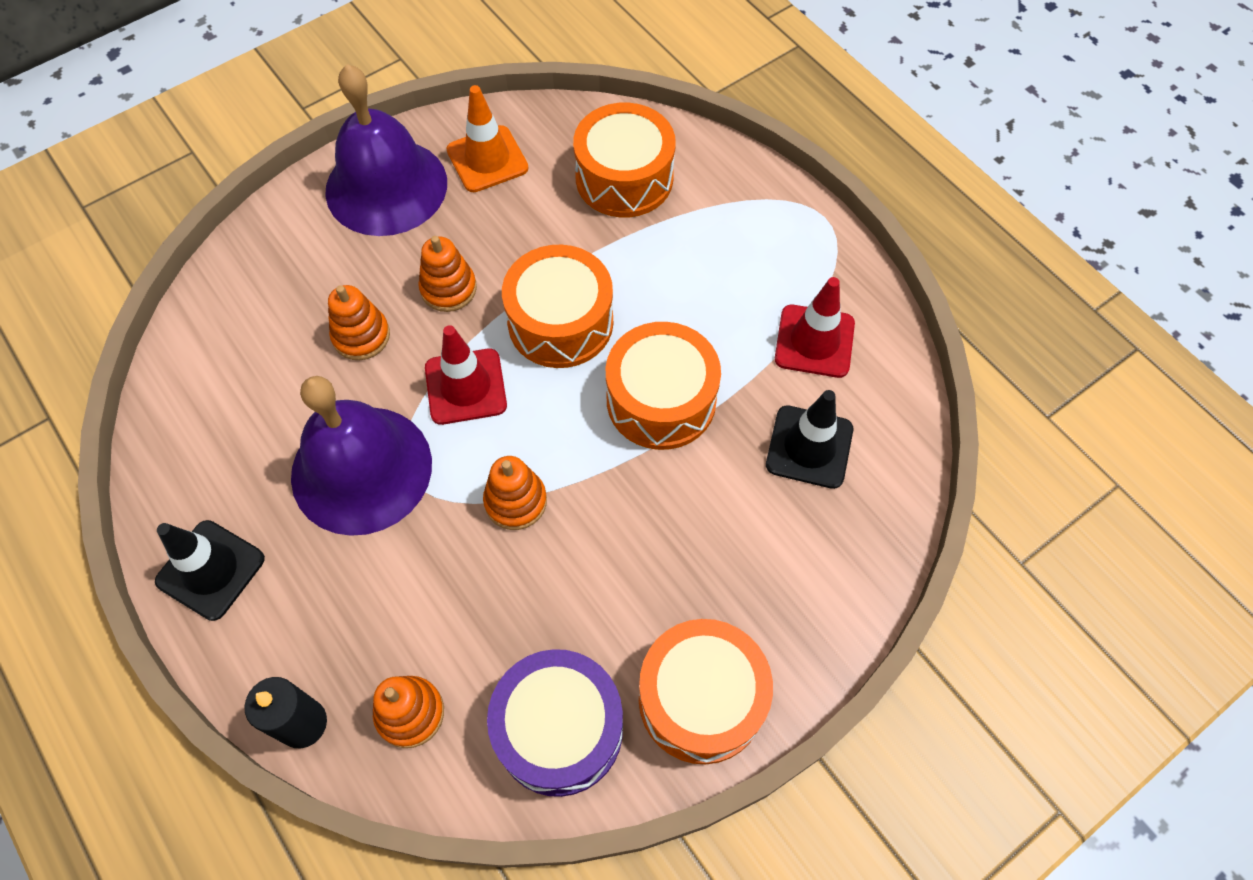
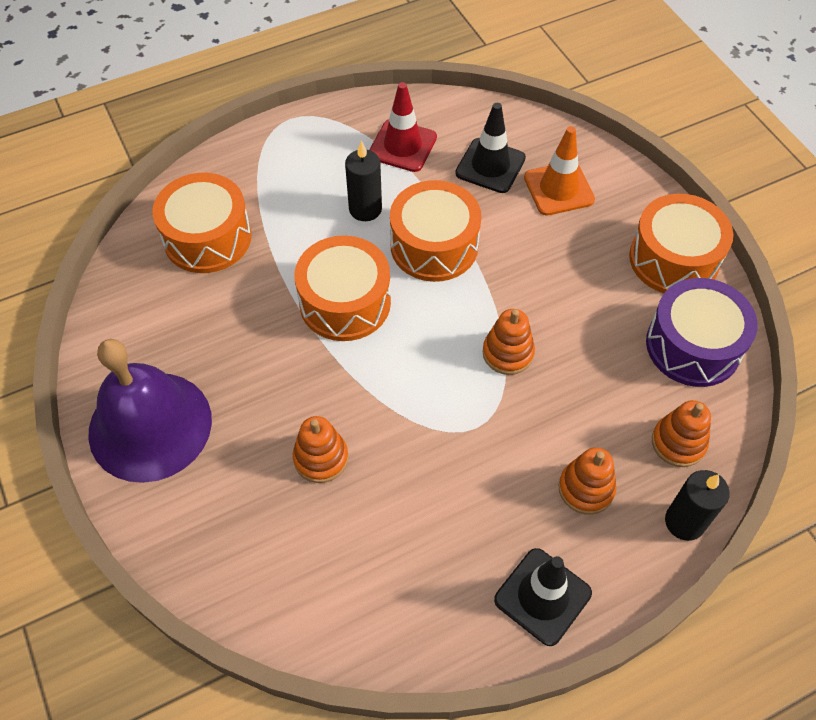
camera: 80 degrees left, 5 degrees down
(361, 469) = (460, 465): purple bell -> none
(448, 288) = (287, 382): orange stacking toy -> orange stacking toy (586, 489)
(465, 387) = (393, 378): red traffic cone -> none
(487, 159) = (148, 337): orange traffic cone -> orange traffic cone (558, 189)
(701, 318) = (365, 209): none -> black candle

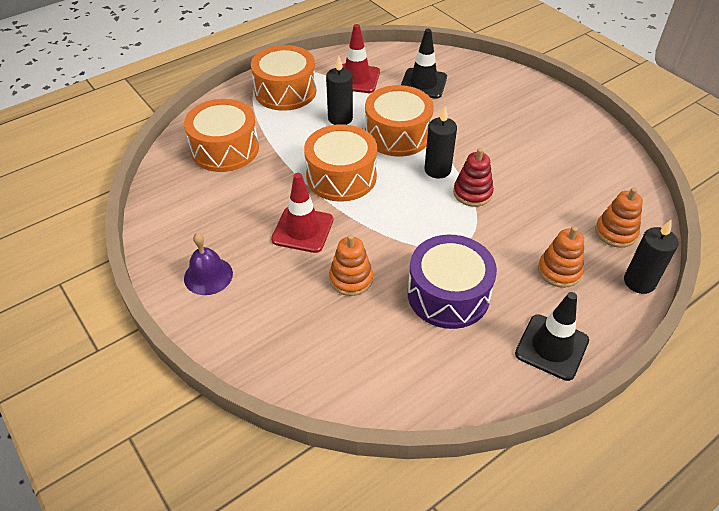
camera: 10 degrees left, 10 degrees down
(150, 425) = (208, 276): purple bell -> purple bell, size x0.49
(278, 376) = (302, 230): none -> red traffic cone
(472, 310) = (437, 170): none -> black candle
(508, 353) = (472, 193): orange stacking toy -> red stacking toy
(558, 189) = (476, 91): orange traffic cone -> none
(673, 259) = (571, 123): orange drum -> orange drum (285, 91)
(693, 346) = (604, 172): purple drum -> purple drum (448, 294)

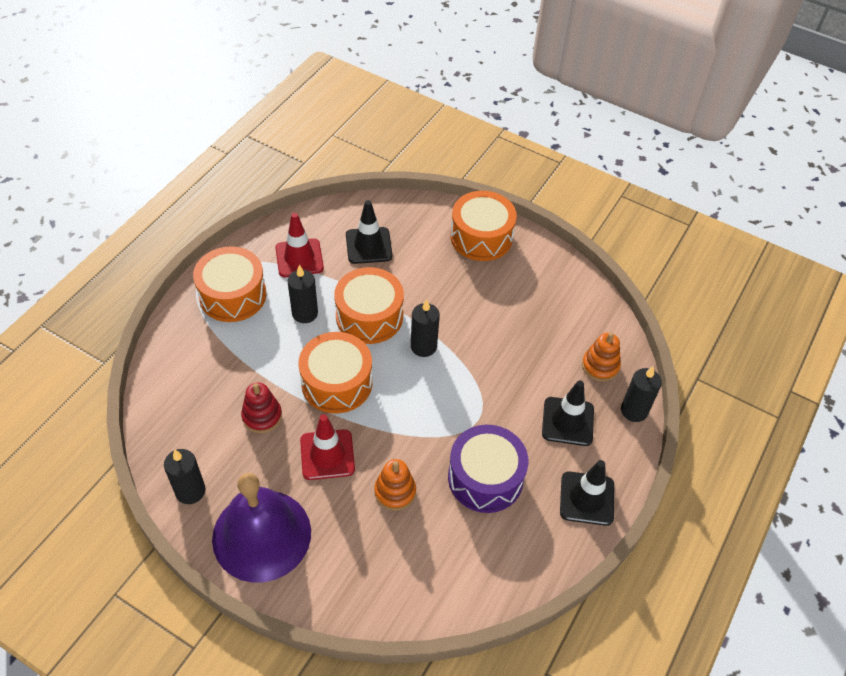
camera: 25 degrees left, 5 degrees up
(167, 222) = (190, 491): none -> black candle
(208, 276) = (261, 535): purple bell -> purple bell, size x2.05
(225, 149) = (204, 386): orange drum -> orange drum (481, 237)
(472, 193) = (465, 363): red stacking toy -> red stacking toy (262, 416)
(559, 271) = (567, 421): orange stacking toy -> black traffic cone

